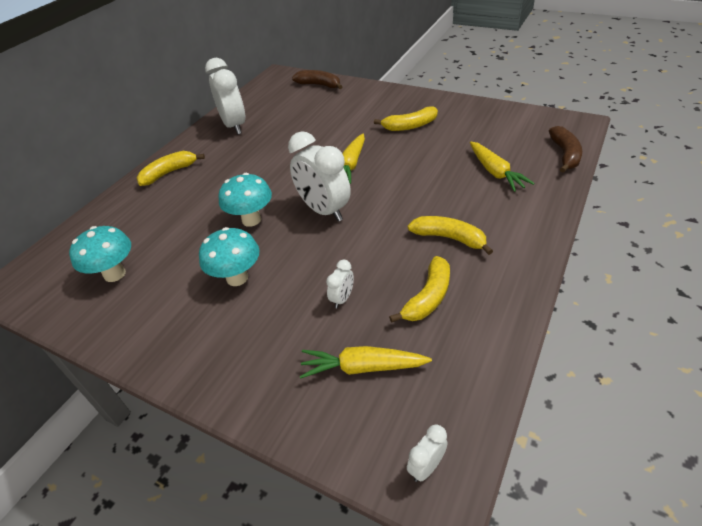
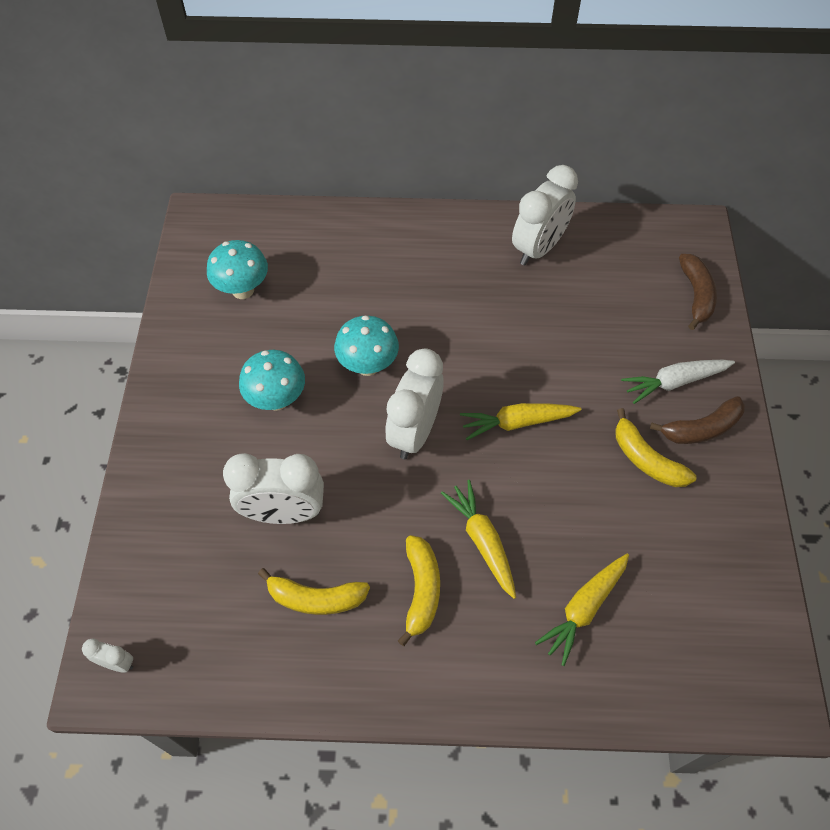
camera: 60 degrees right, 15 degrees up
(169, 173) = (413, 237): yellow banana -> none
(342, 299) = (284, 513): white clock -> white clock, size x2.22
(363, 367) = (204, 569): yellow carrot -> yellow carrot (483, 541)
(368, 105) = (675, 382): none -> white carrot
(565, 154) = (675, 698): brown banana -> brown banana (701, 428)

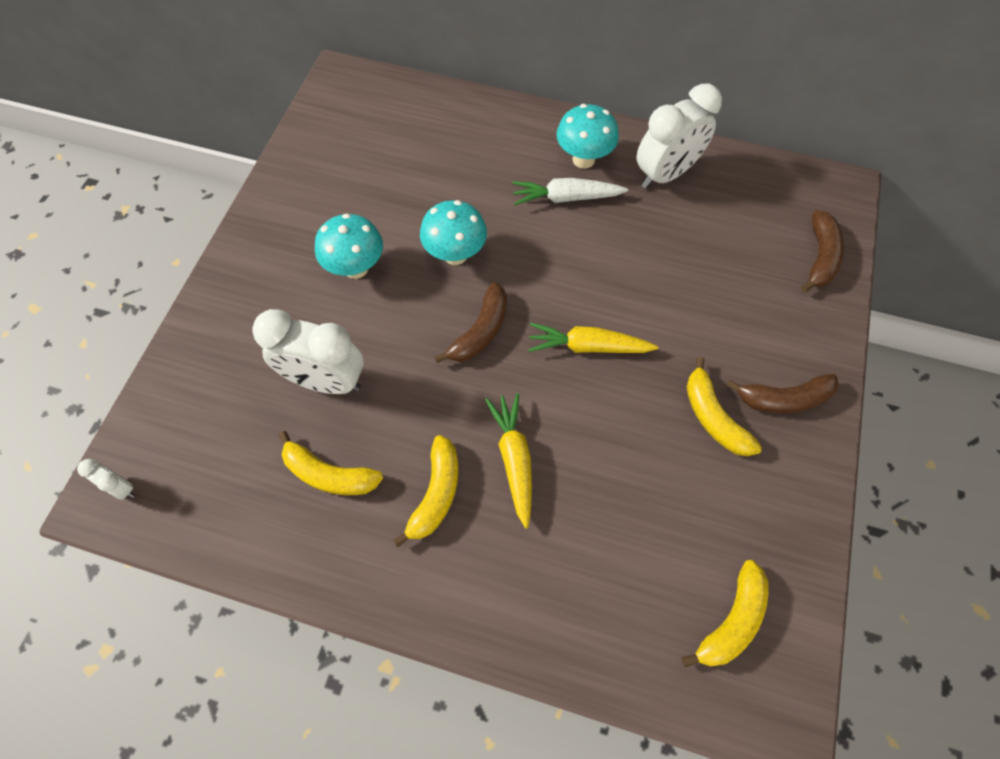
camera: 15 degrees right, 5 degrees up
(243, 290) = (358, 155): turquoise mushroom -> turquoise mushroom (583, 159)
(414, 432) = (480, 331): white clock -> brown banana
(584, 608) = (598, 557): yellow carrot -> none
(675, 382) = (769, 343): white carrot -> white carrot (566, 198)
(713, 631) = (731, 620): none -> yellow banana

